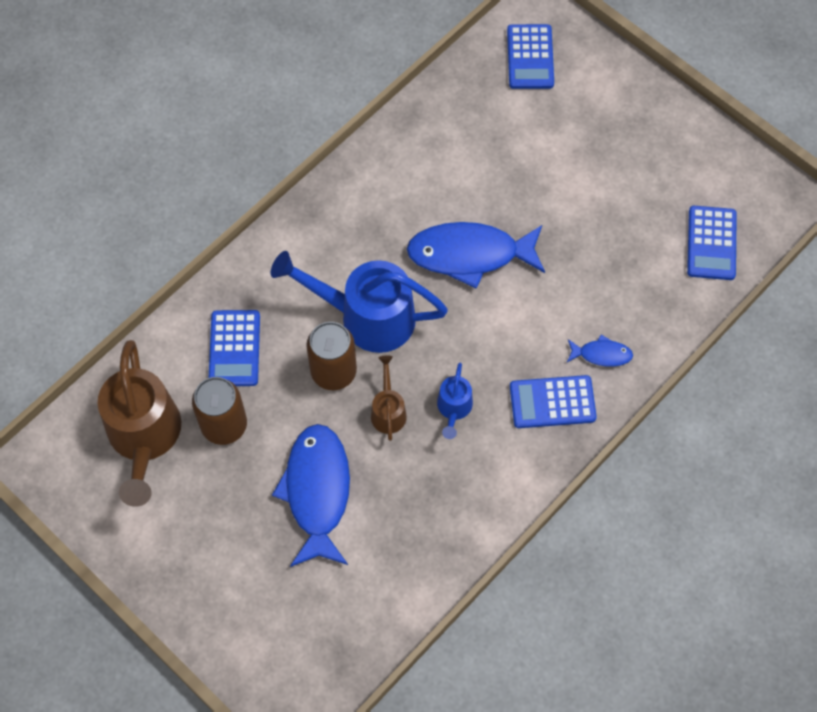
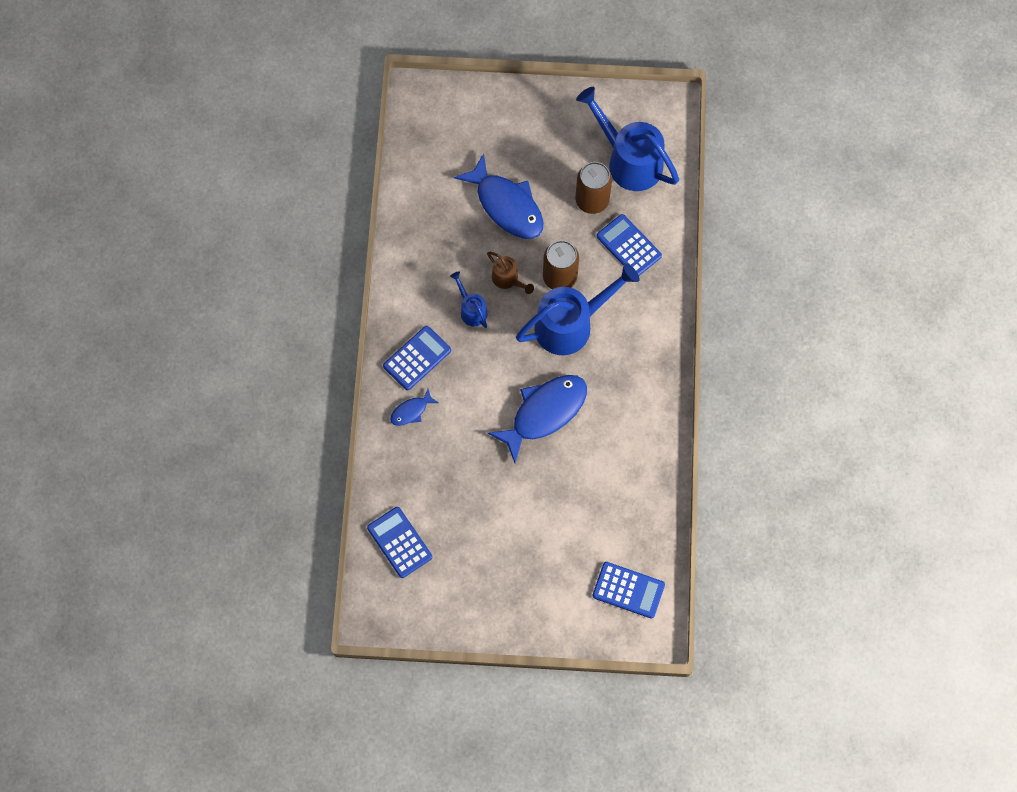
camera: 140 degrees right, 5 degrees up
(144, 438) = (628, 160): brown watering can -> blue watering can
(530, 57) = (628, 590): blue calculator -> blue calculator turned 150 degrees clockwise

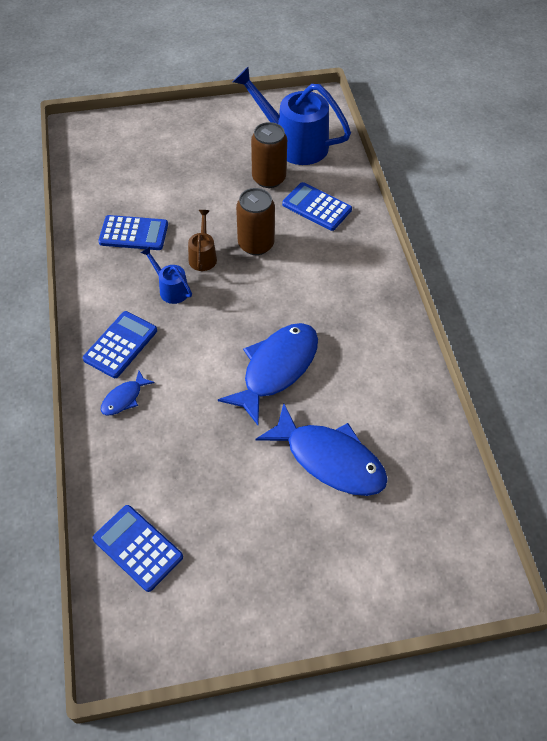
camera: 15 degrees left, 15 degrees down
(506, 205) = (185, 196): blue fish -> blue fish (330, 459)
(508, 279) = (203, 256): brown watering can -> brown watering can turned 120 degrees counterclockwise
(571, 324) = (280, 282): blue watering can -> none
(628, 590) = (435, 538): blue calculator -> blue calculator (133, 233)

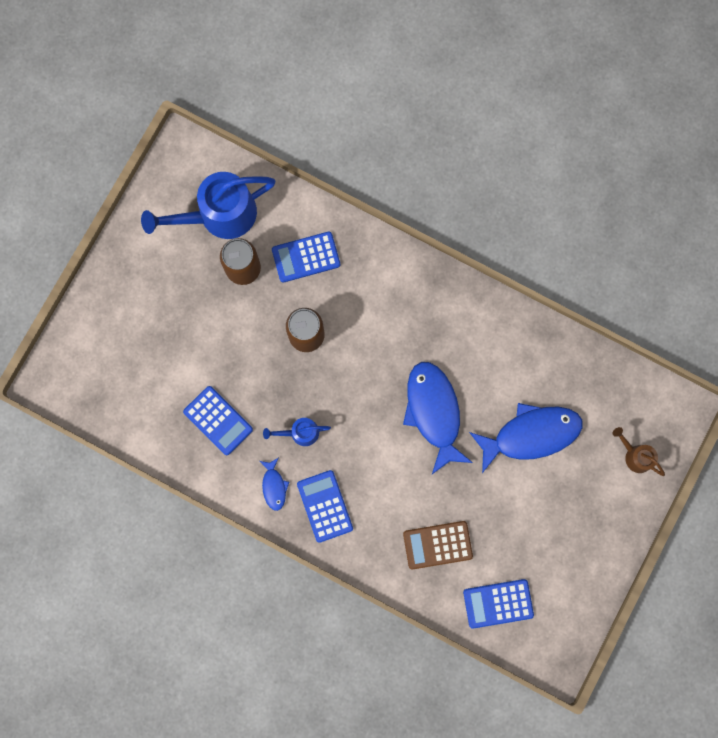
camera: 50 degrees left, 25 degrees up
(124, 398) = (375, 535): blue fish -> blue fish (274, 486)
(133, 233) = (218, 420): blue calculator -> blue calculator turned 90 degrees clockwise
(155, 454) = (437, 545): none -> brown calculator
(203, 256) = (286, 384): brown watering can -> brown watering can (635, 455)

